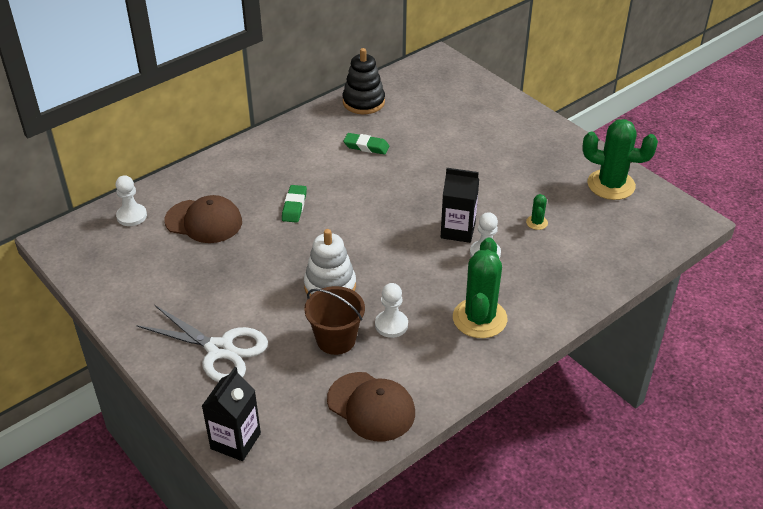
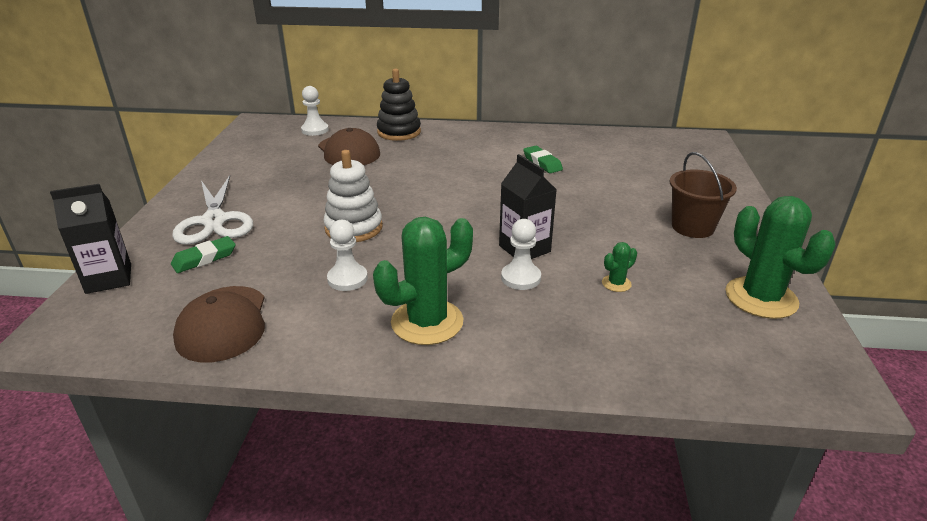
camera: 45 degrees right, 10 degrees down
(294, 206) = (421, 171): green eraser -> green eraser (204, 258)
(336, 339) = (291, 262): brown bucket -> brown bucket (692, 227)
(363, 102) = (587, 138): black stacking toy -> black stacking toy (399, 132)

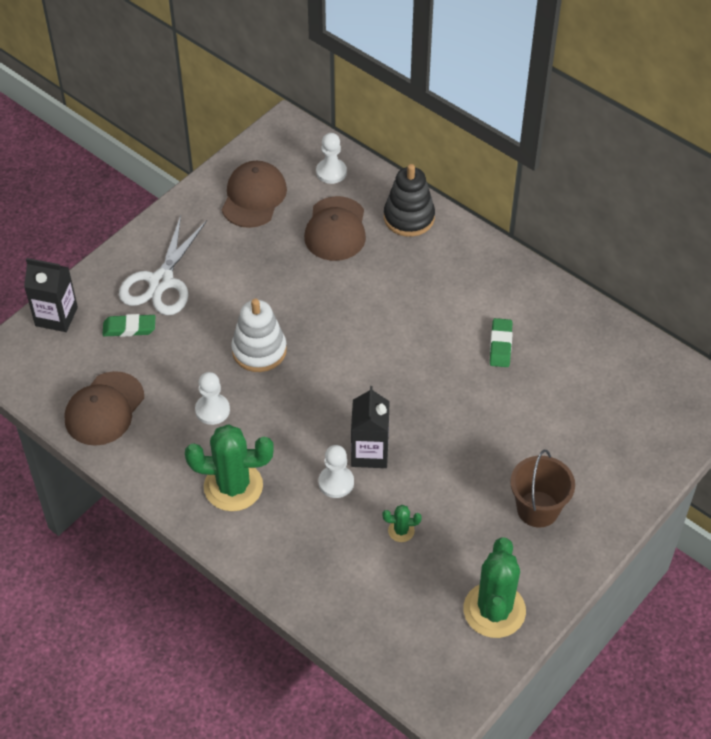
camera: 35 degrees right, 20 degrees up
(261, 156) = (253, 197): none -> brown cap

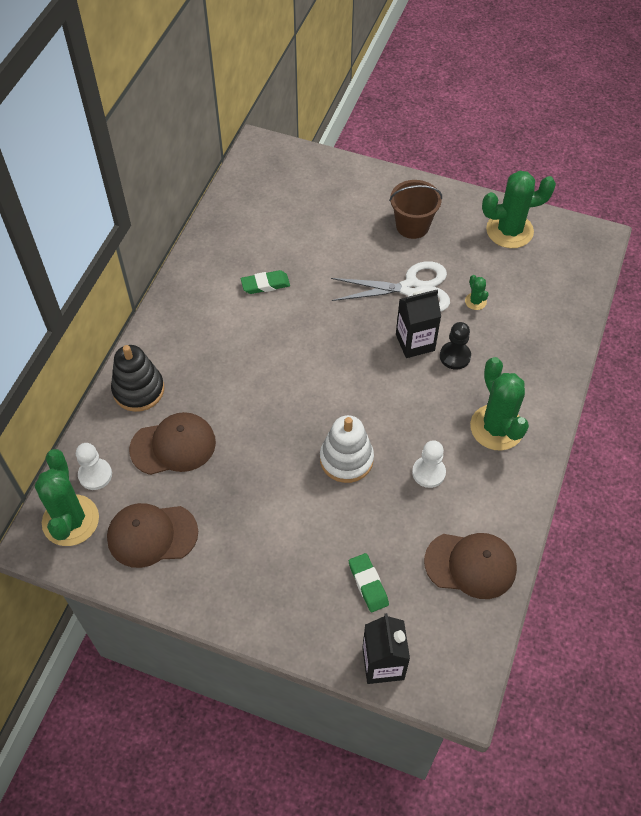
camera: 110 degrees left, 5 degrees up
(161, 282) = (298, 579): white scissors -> white scissors (411, 289)
(294, 149) = (70, 520): none -> green cactus
(336, 482) = (455, 356): white pawn -> black pawn

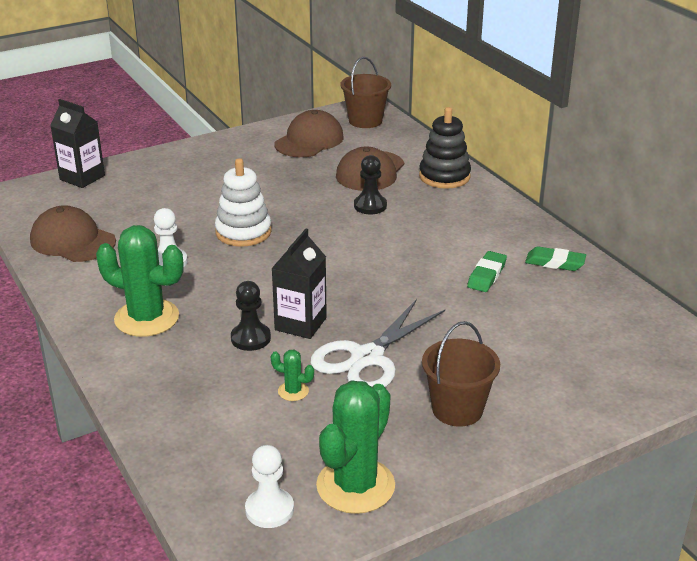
camera: 130 degrees right, 25 degrees down
(70, 520) = (365, 121): green cactus -> brown bucket
(95, 475) = (389, 138): white pawn -> white pawn (269, 510)
(231, 407) = (370, 206): none -> black pawn
(368, 584) = (138, 196): green eraser -> green eraser (555, 263)
(471, 565) = (72, 241): brown cap -> brown cap turned 75 degrees clockwise

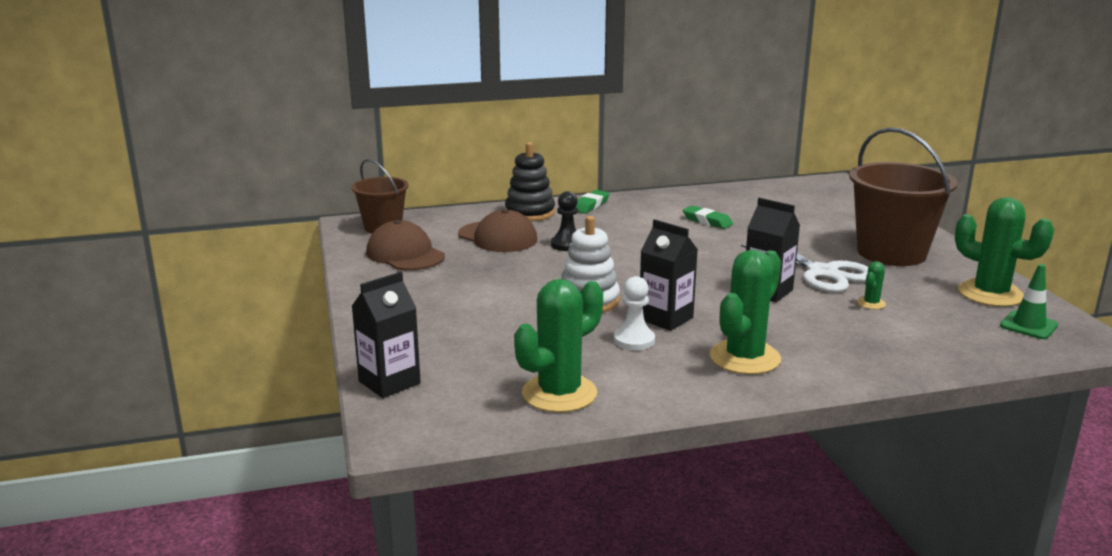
camera: 75 degrees left, 10 degrees down
(72, 241) = (559, 393): brown cap -> green cactus
(218, 272) = (665, 318): none -> black carton
(250, 338) = (788, 313): black pawn -> none
(269, 510) = (1028, 325): white pawn -> green traffic cone
(457, 409) = (891, 253): brown bucket -> brown bucket, size x1.69
(555, 263) = (695, 200): green eraser -> green eraser (590, 205)

